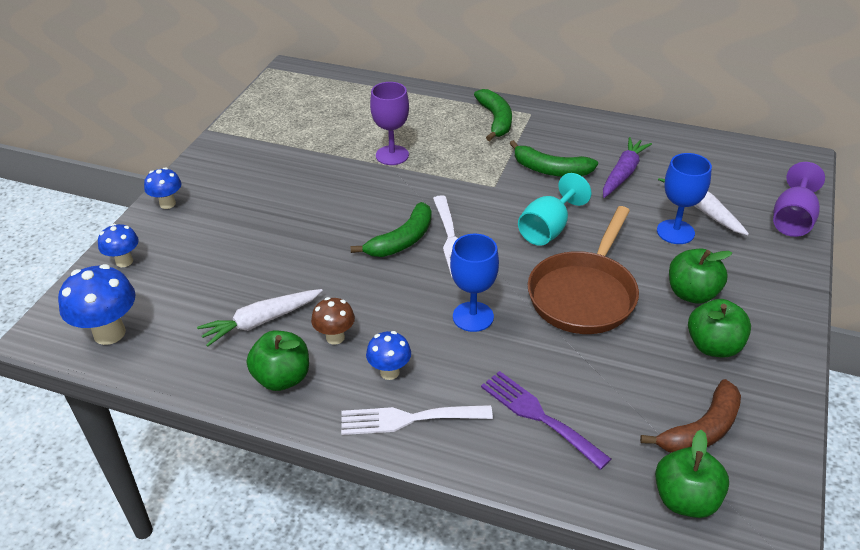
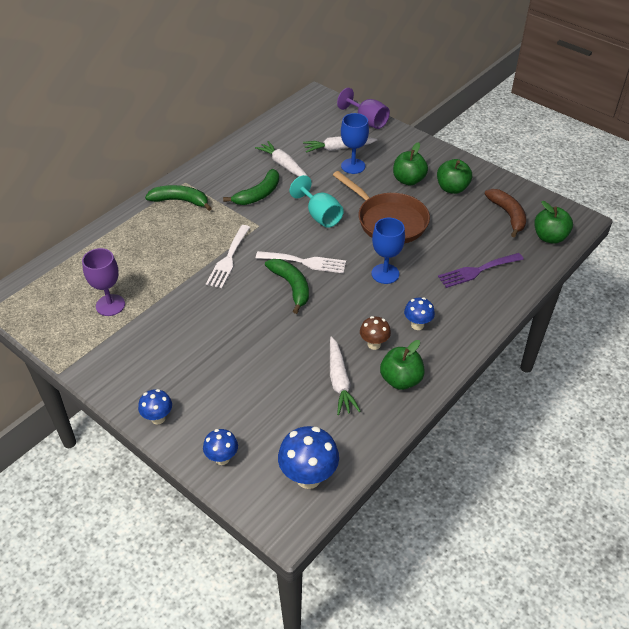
camera: 70 degrees left, 5 degrees up
(392, 155) = (185, 266): purple goblet -> purple goblet (110, 305)
(408, 419) = (459, 326): white fork -> white fork (228, 259)
(623, 173) = (284, 165): purple carrot -> white carrot

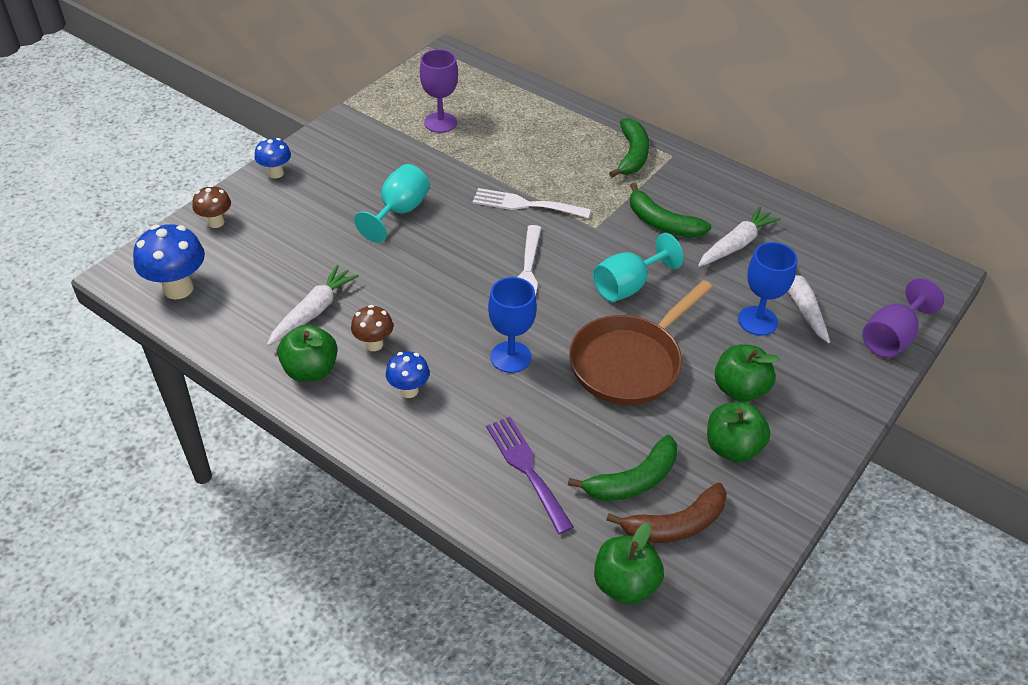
camera: 85 degrees right, 0 degrees up
(222, 458) = (216, 222): blue mushroom -> brown mushroom
(226, 331) = (399, 212): none -> turquoise goblet
(291, 286) = (478, 263): green banana -> green banana (633, 480)
(339, 381) = (313, 312): white carrot -> white carrot turned 135 degrees clockwise

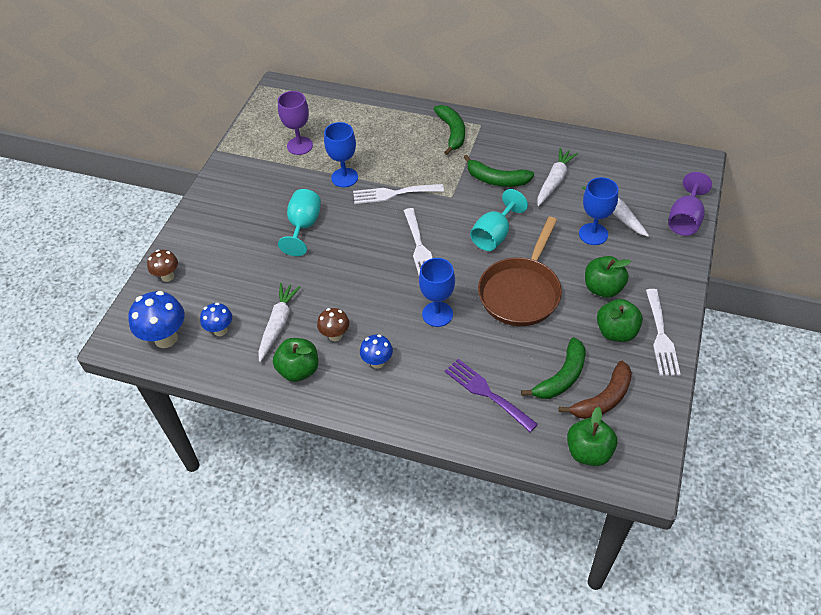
camera: 15 degrees left, 5 degrees up
(276, 173) = (194, 223): blue mushroom -> blue mushroom (220, 330)
(475, 171) = (344, 177): none -> blue goblet
(791, 471) = (661, 336): none -> white fork

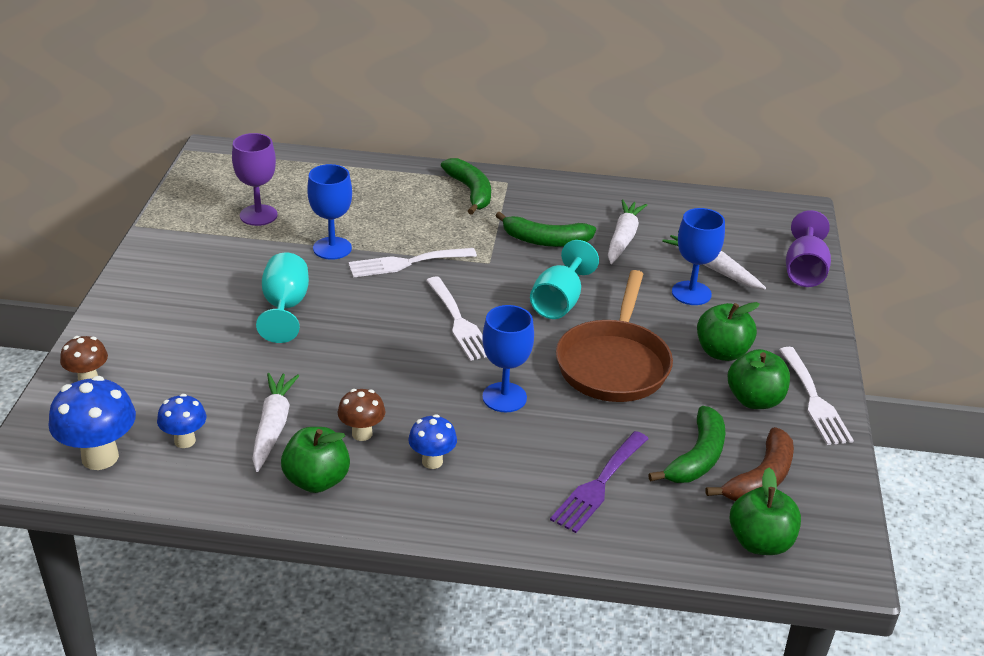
camera: 15 degrees left, 15 degrees down
(486, 393) = (599, 485): purple fork -> purple fork turned 90 degrees counterclockwise

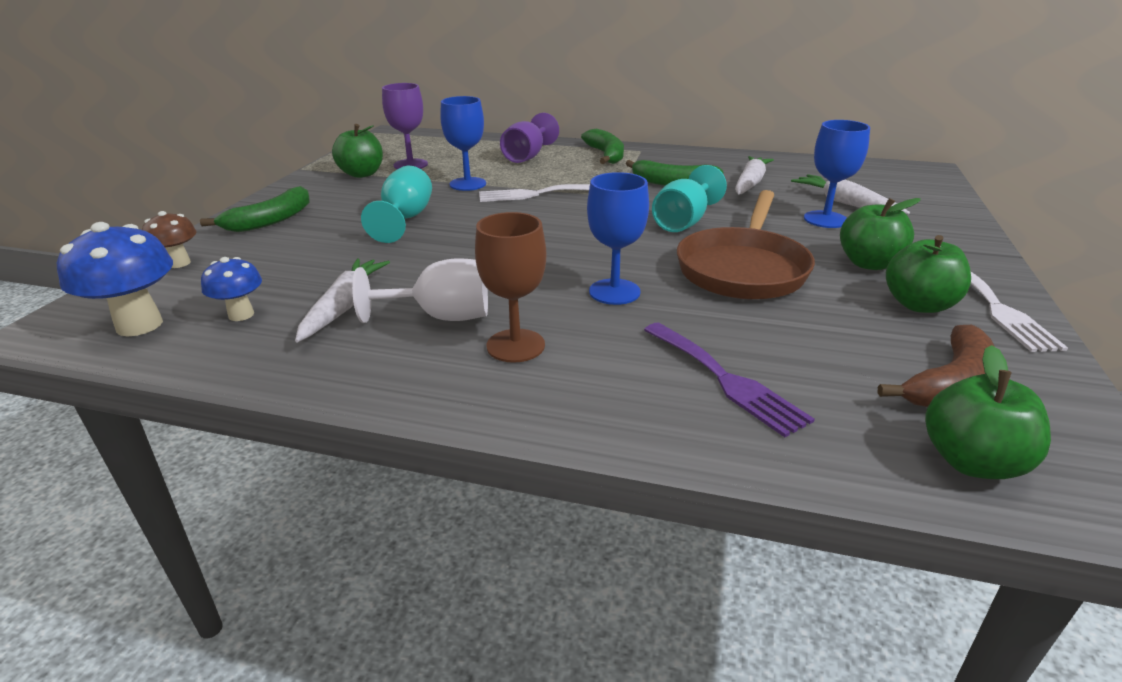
camera: 10 degrees right, 5 degrees down
(317, 480) = (369, 358): green apple -> green apple (362, 174)
(362, 434) = (441, 317): brown mushroom -> white goblet
(432, 461) = (515, 346): blue mushroom -> brown goblet
(459, 322) = (576, 233): white fork -> none
(599, 485) = (725, 380): purple fork -> purple fork turned 75 degrees counterclockwise
(697, 457) = (856, 357): green banana -> green banana (271, 220)
(804, 270) = (946, 207): purple goblet -> purple goblet (527, 156)

